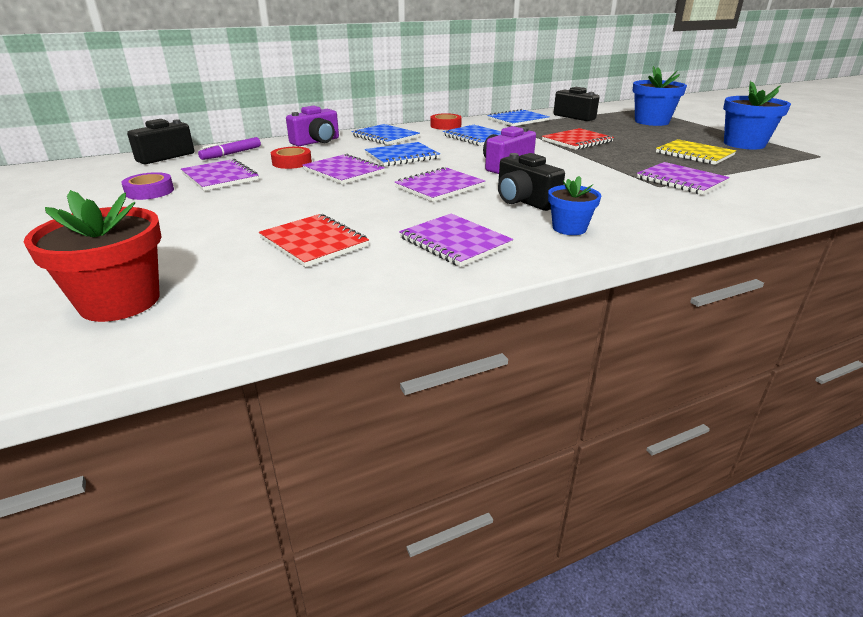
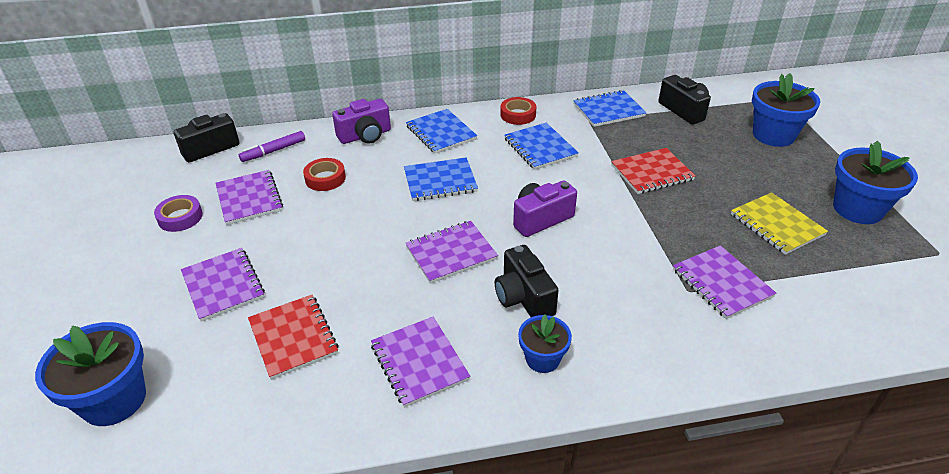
camera: 15 degrees right, 10 degrees up
(120, 302) = (114, 400): red flower pot -> blue flower pot
(343, 171) = (368, 205): purple notebook -> purple notebook (223, 285)

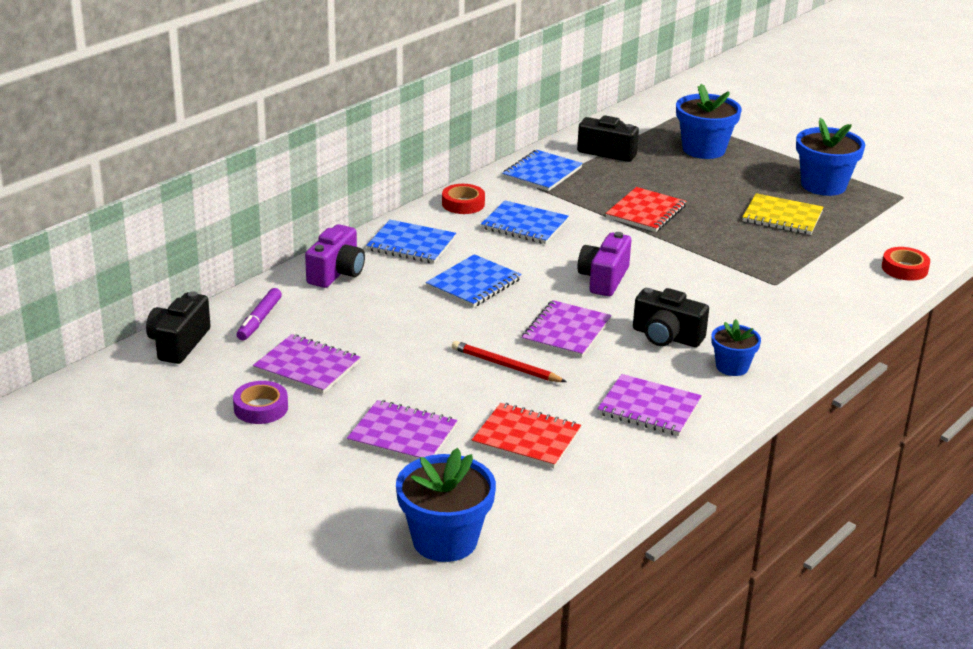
camera: 40 degrees left, 10 degrees down
(325, 178) = (357, 322): red tape -> red tape (904, 269)
(368, 262) = (506, 366): none -> red pencil
(722, 283) = (791, 270): purple notebook -> none

